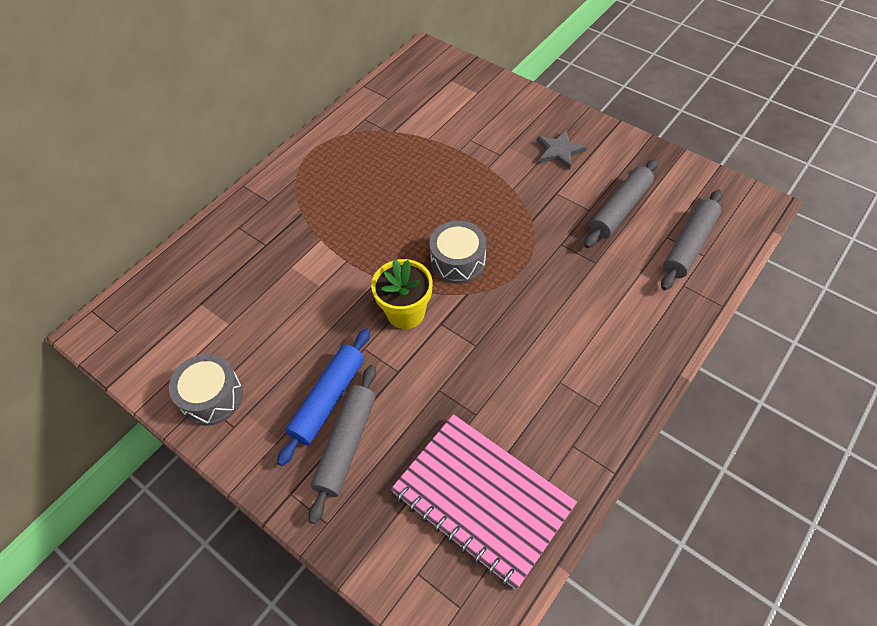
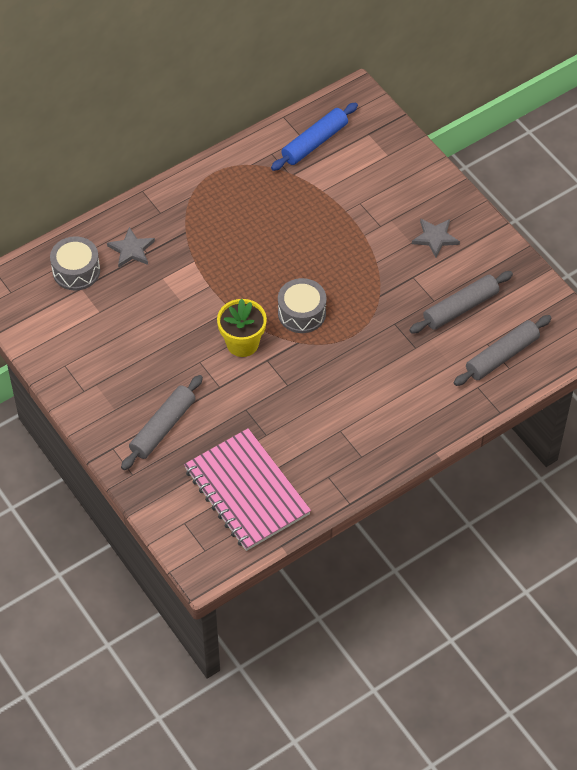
camera: 15 degrees right, 0 degrees up
(212, 397) = (73, 364): grey drum -> grey drum (76, 271)
(247, 247) = (131, 250): none -> grey star
(328, 399) = (160, 391): blue rolling pin -> blue rolling pin (314, 142)

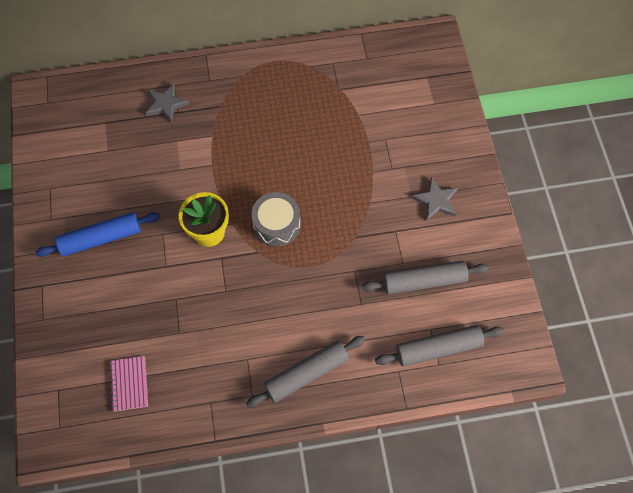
camera: 25 degrees right, 10 degrees up
(76, 271) = (110, 105): grey drum -> none
(163, 427) = (94, 285): grey rolling pin -> grey rolling pin (306, 374)
(246, 492) = (129, 384): pink notebook -> pink notebook, size x0.45
(314, 142) = (375, 67): blue rolling pin -> blue rolling pin (101, 238)

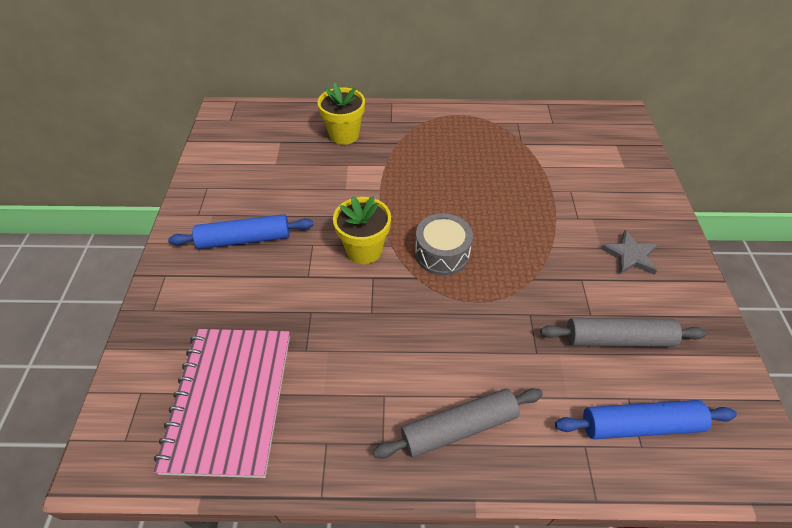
camera: 10 degrees right, 15 degrees down
(129, 384) = (229, 400): pink notebook -> pink notebook, size x2.25
(166, 104) = (344, 135): grey star -> yellow flower pot
(438, 348) = (640, 425): grey rolling pin -> blue rolling pin

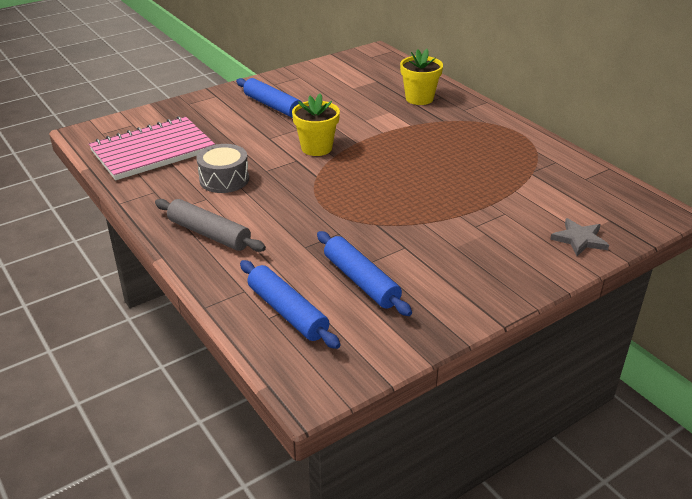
camera: 55 degrees right, 15 degrees down
(442, 253) = (352, 178): grey drum -> grey drum (224, 179)
(618, 339) = (361, 281): grey rolling pin -> blue rolling pin
(630, 255) = (465, 264): grey star -> grey star (579, 239)

